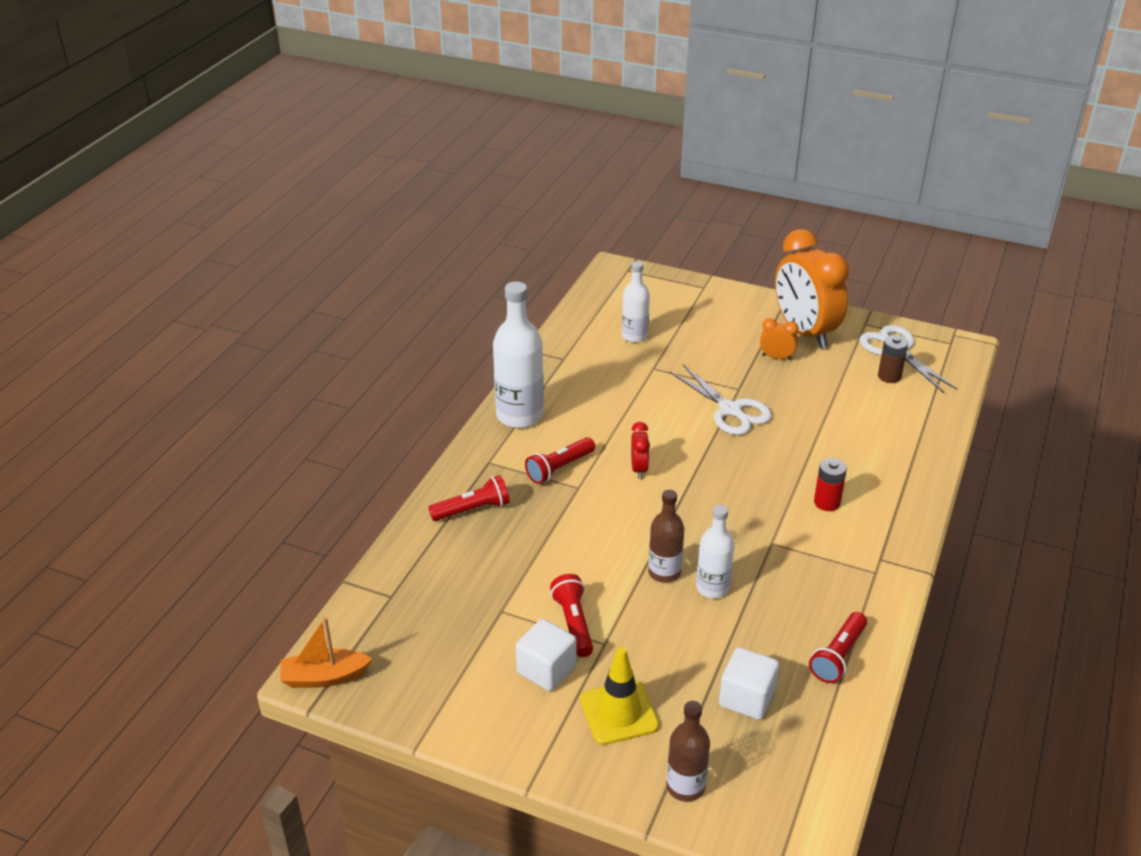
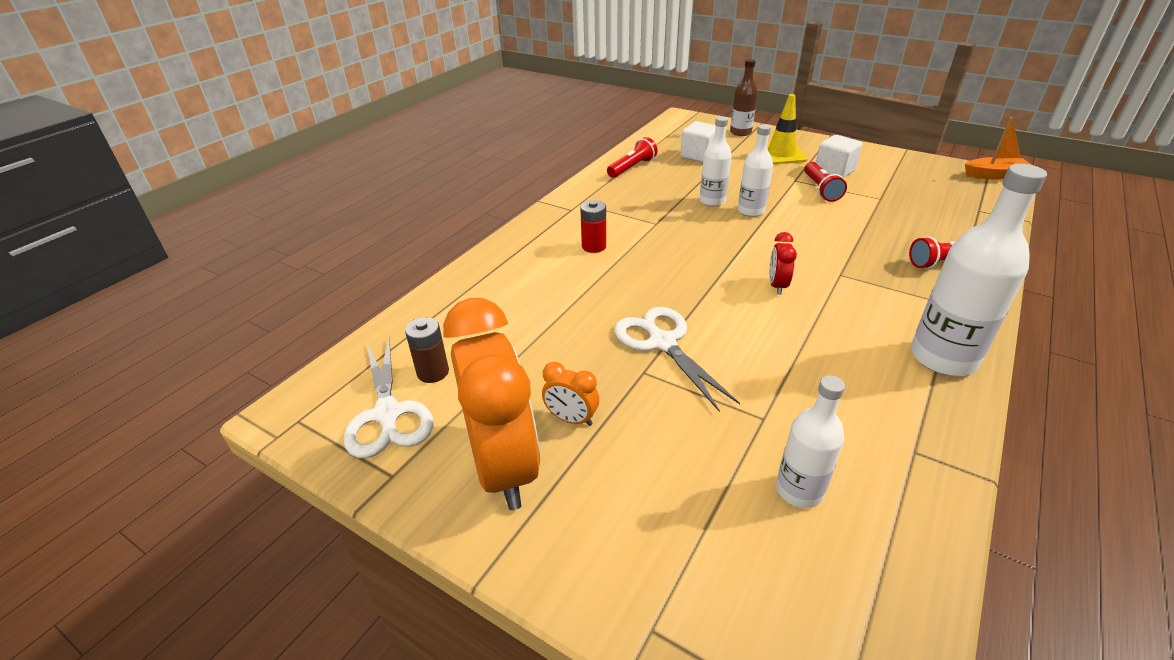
camera: 170 degrees left, 0 degrees up
(559, 468) = (867, 293): red flashlight -> none
(664, 572) = (751, 211): brown bottle -> white bottle

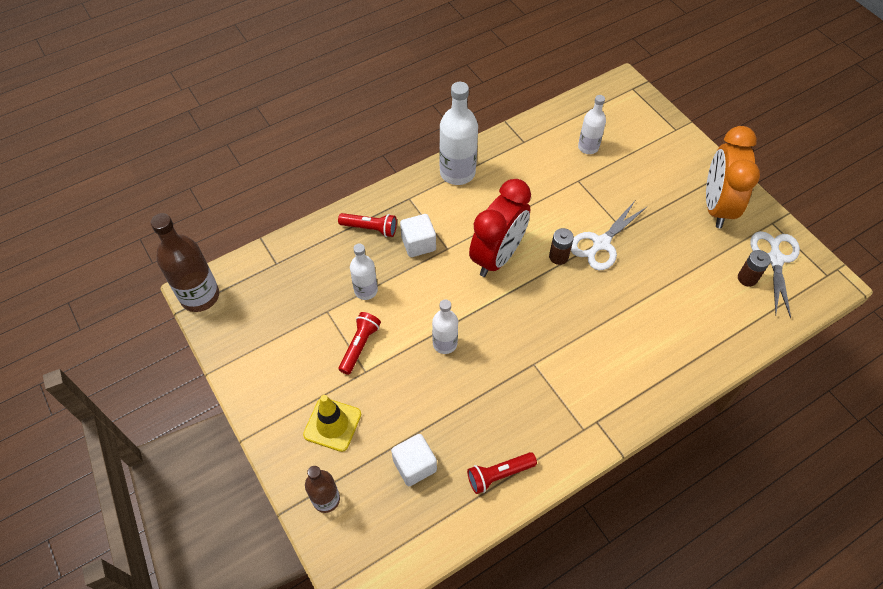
camera: 155 degrees left, 20 degrees up
(571, 419) = (675, 217): orange clock -> none
(594, 246) = (600, 355): red battery -> none
(662, 342) = (601, 244): white scissors -> white scissors turned 45 degrees clockwise
(705, 310) = (558, 257): none -> brown battery
(712, 201) = (464, 373): white bottle -> white bottle (366, 290)
(777, 286) = (497, 256): red clock -> red clock, size x2.39
(834, 171) = (317, 368): white cube -> white cube (418, 244)
(994, 175) = (200, 296): orange boat -> brown bottle

